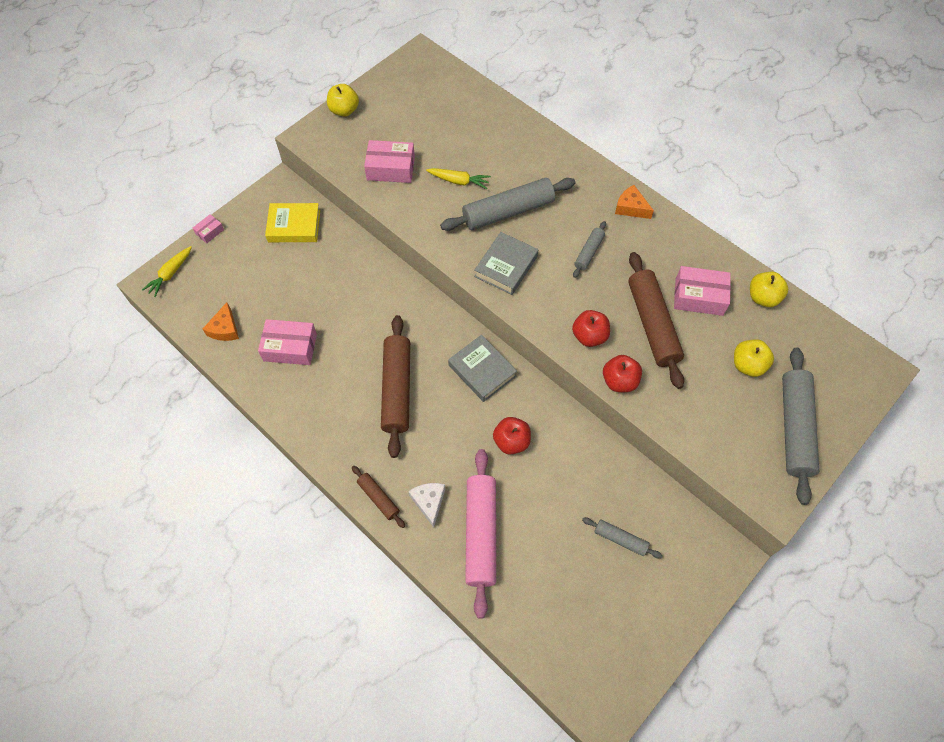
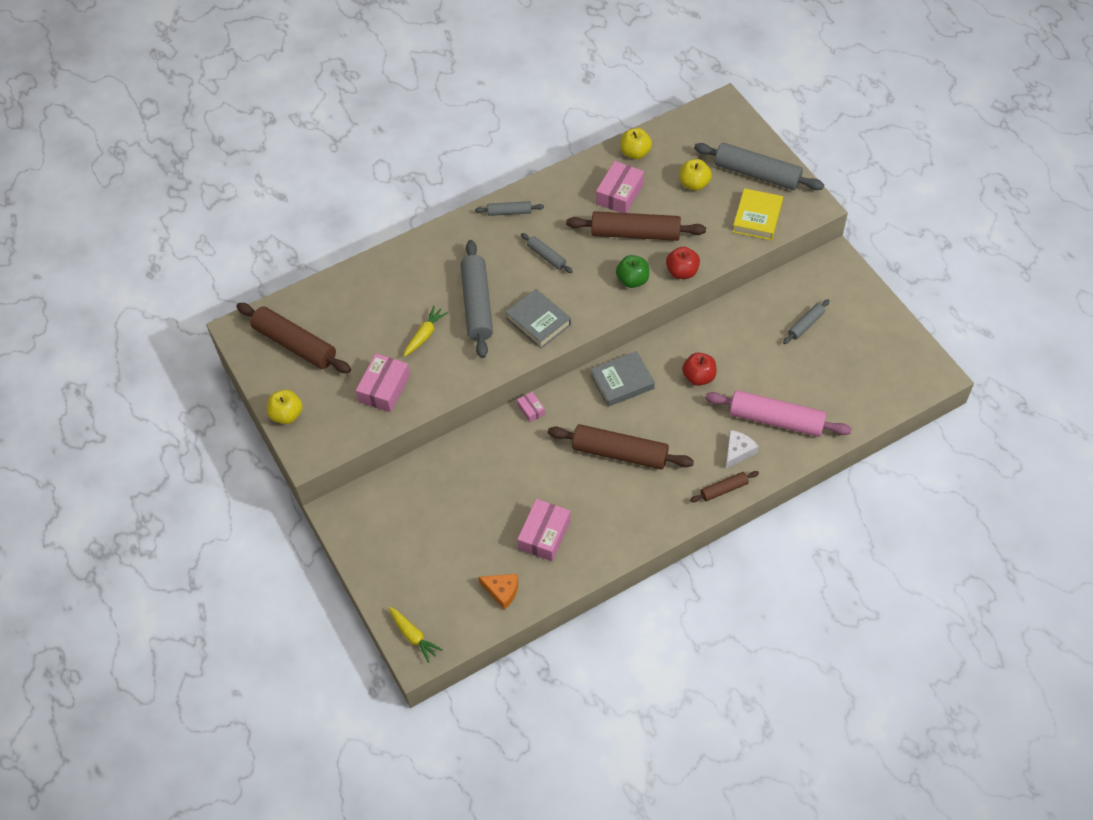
camera: 70 degrees left, 5 degrees down
(210, 232) = (371, 590): pink box -> pink box (531, 410)
(294, 226) = (396, 507): yellow book -> yellow book (757, 218)
(417, 94) = (295, 344): none -> brown rolling pin
(429, 502) = (738, 451): white cheese -> white cheese turned 120 degrees clockwise
(589, 336) = (632, 280): red apple -> green apple
(631, 208) = (509, 212): orange cheese -> grey rolling pin

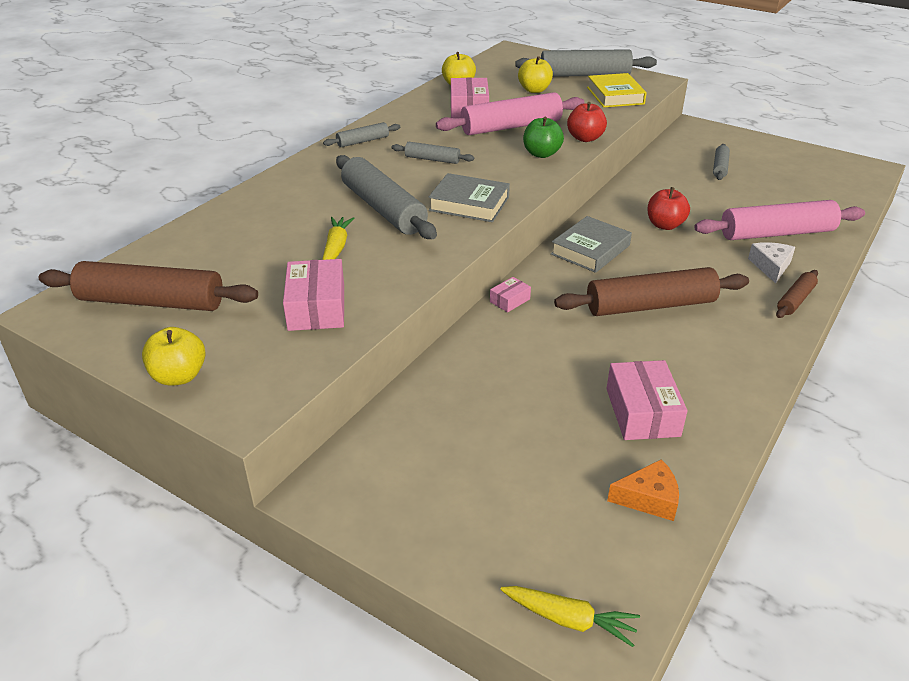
camera: 30 degrees left, 20 degrees down
(531, 410) = (510, 300): pink box -> pink box turned 75 degrees counterclockwise
(635, 233) = (511, 126): brown rolling pin -> pink rolling pin

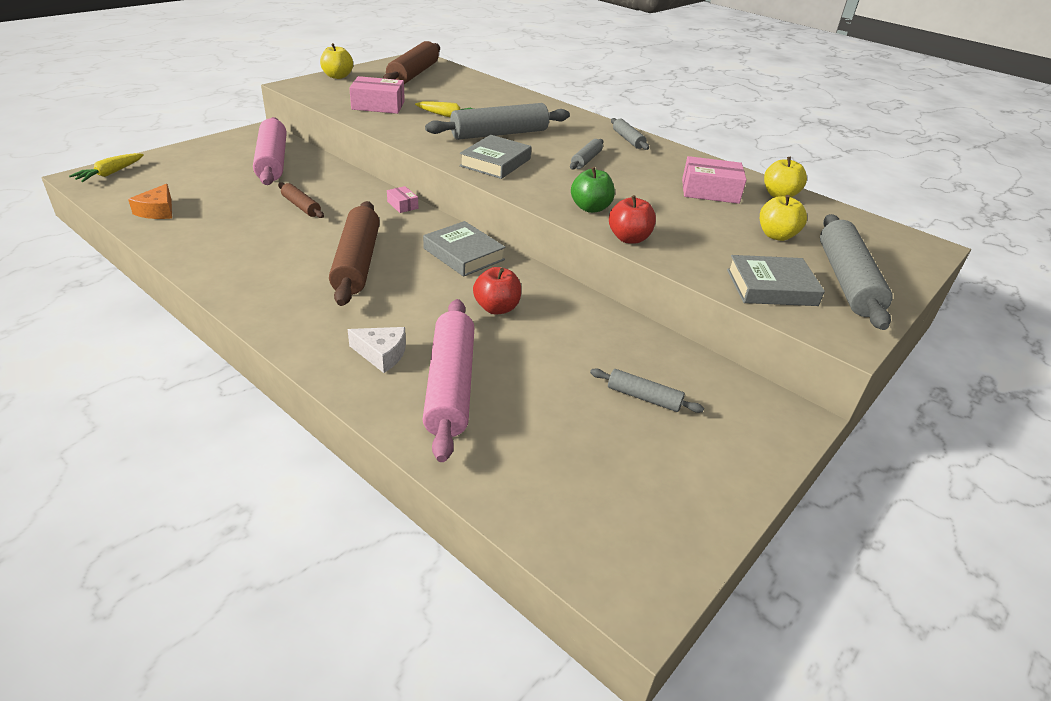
camera: 95 degrees right, 0 degrees up
(511, 126) = (662, 204): pink rolling pin -> pink rolling pin (272, 161)
(615, 95) = (771, 287): yellow book -> grey book
(642, 412) = (233, 227): pink box -> none
(795, 300) = (312, 348): brown rolling pin -> brown rolling pin (301, 206)

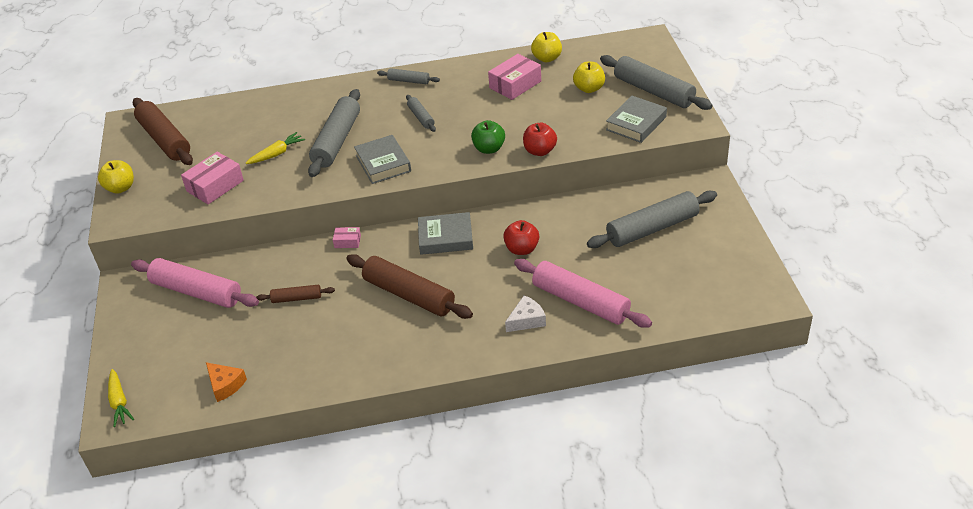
camera: 45 degrees left, 5 degrees up
(644, 397) = (652, 228): grey rolling pin -> grey rolling pin, size x1.99

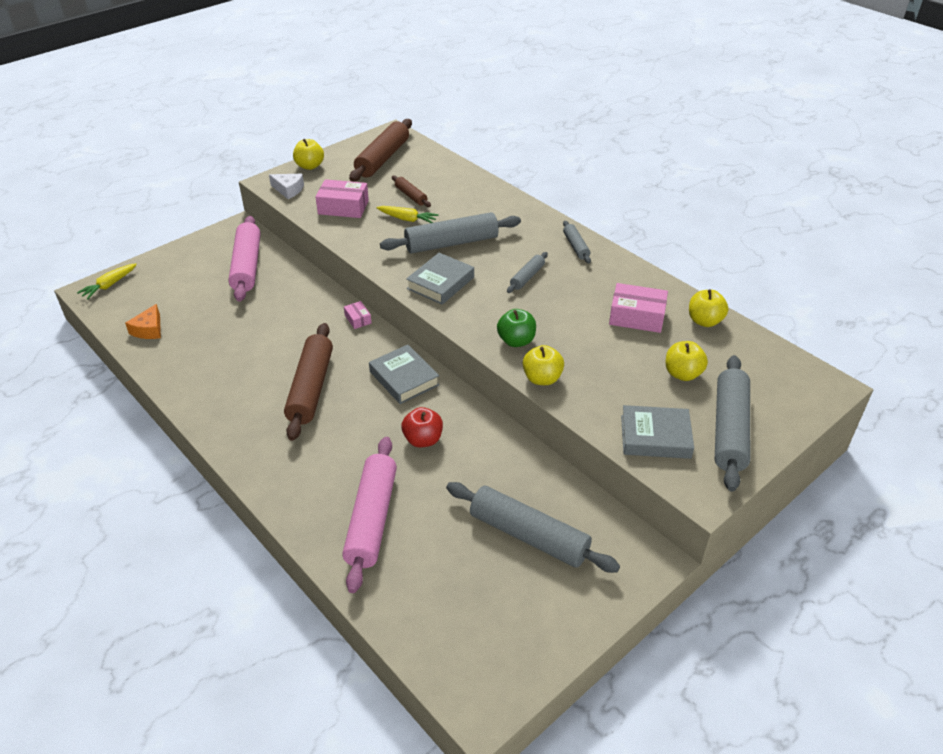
camera: 55 degrees right, 0 degrees up
(297, 298) = (268, 322): brown rolling pin -> brown rolling pin (411, 196)
(526, 320) = (321, 486): white cheese -> white cheese (288, 190)
(540, 151) = (542, 378): red apple -> yellow apple

